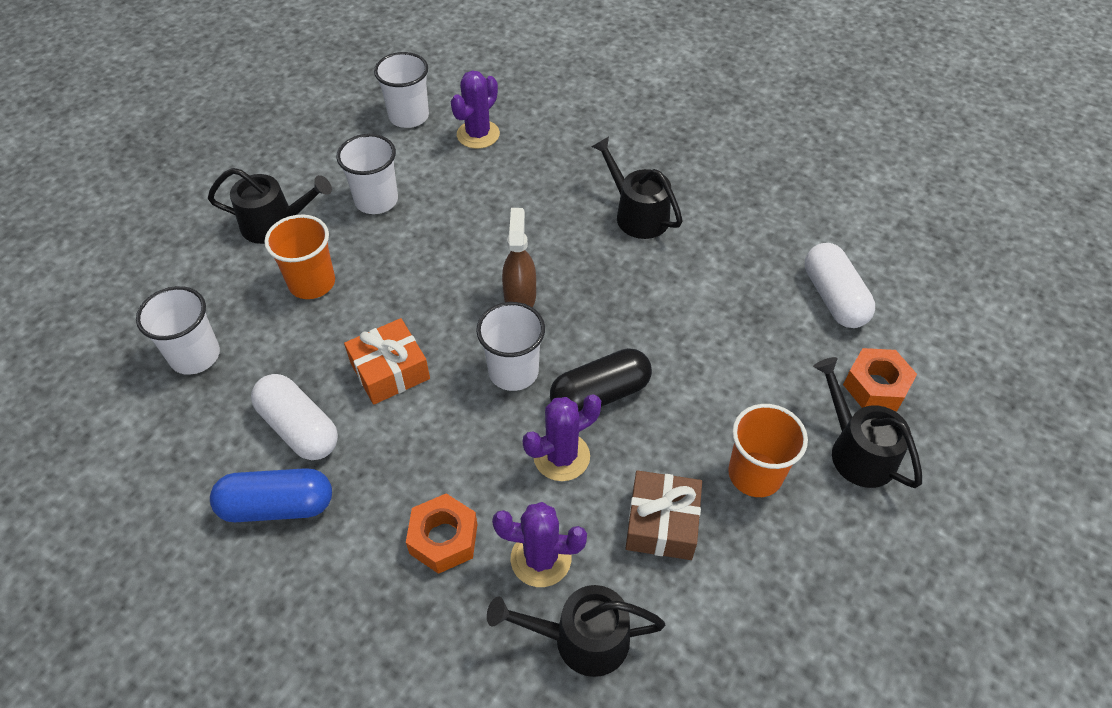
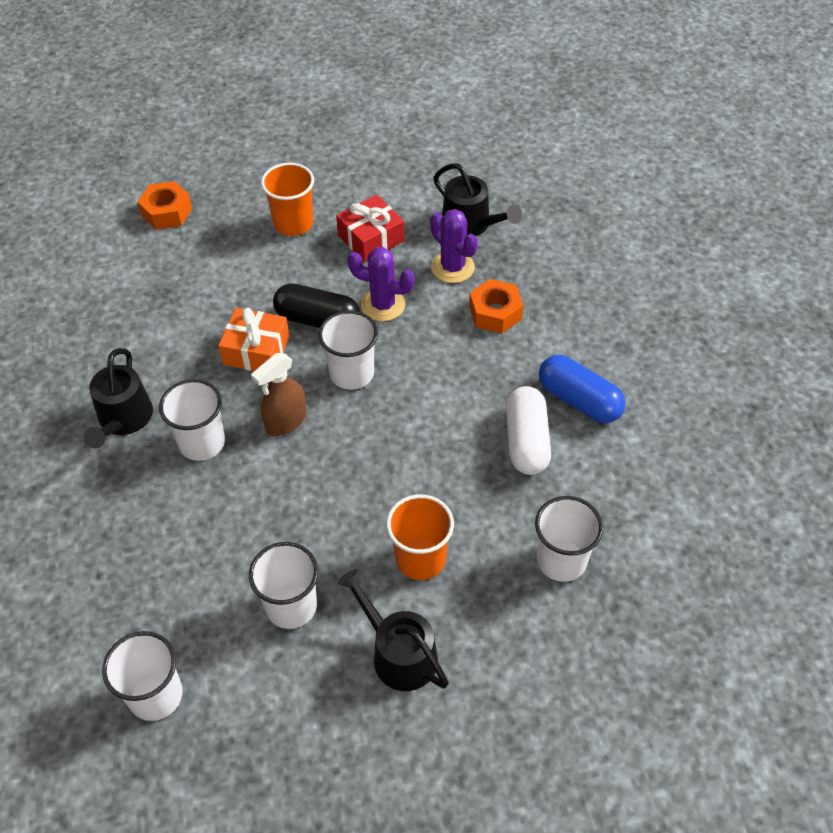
camera: 135 degrees left, 0 degrees up
(390, 371) = (430, 436): orange gift -> orange gift (256, 350)
(478, 134) = (127, 610): purple cactus -> none
(561, 240) = (202, 443): none -> white cup
(662, 523) = (371, 238): brown gift -> red gift
(833, 298) = (104, 267): white capsule -> none
(857, 451) = (227, 195): black watering can -> none

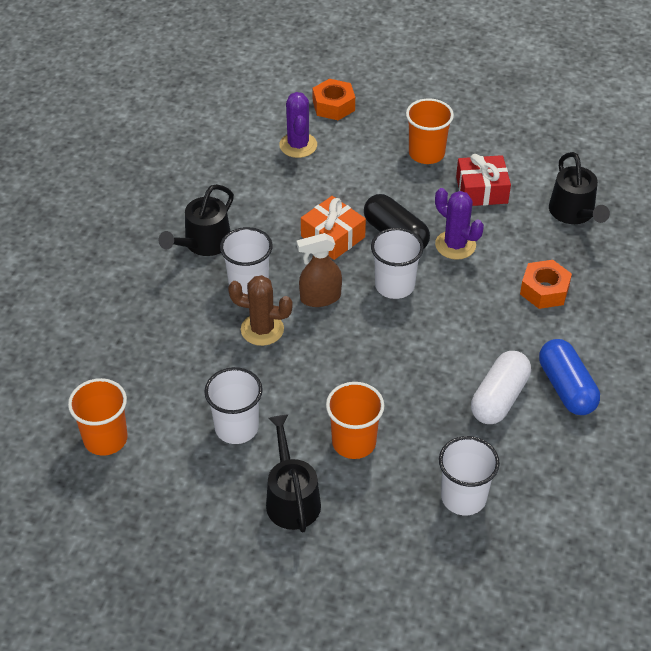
camera: 30 degrees right, 5 degrees down
(155, 695) = (105, 439): white cup -> orange cup
(248, 484) = (262, 329): none -> brown cactus
(452, 267) = (533, 240): purple cactus -> purple cactus (298, 145)

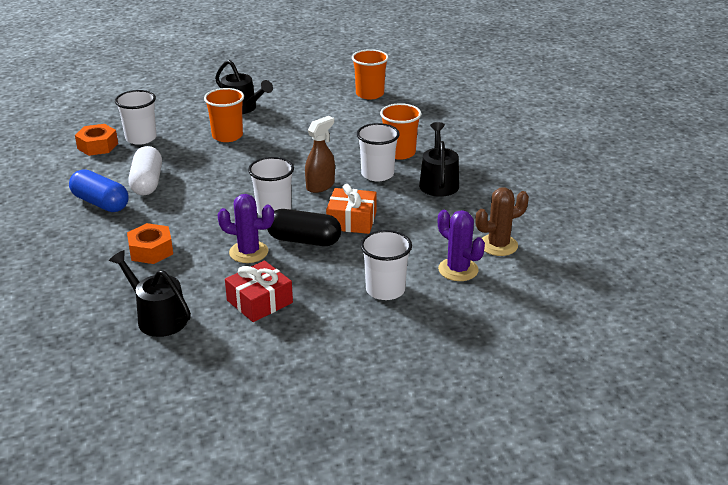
camera: 145 degrees right, 15 degrees down
(236, 427) = (303, 119): white cup -> white cup (385, 290)
(262, 329) = (340, 158): brown cactus -> brown cactus (498, 245)
(333, 106) = (471, 316): orange nut -> orange nut (97, 146)
(426, 153) = (339, 311): orange cup -> orange cup (399, 153)

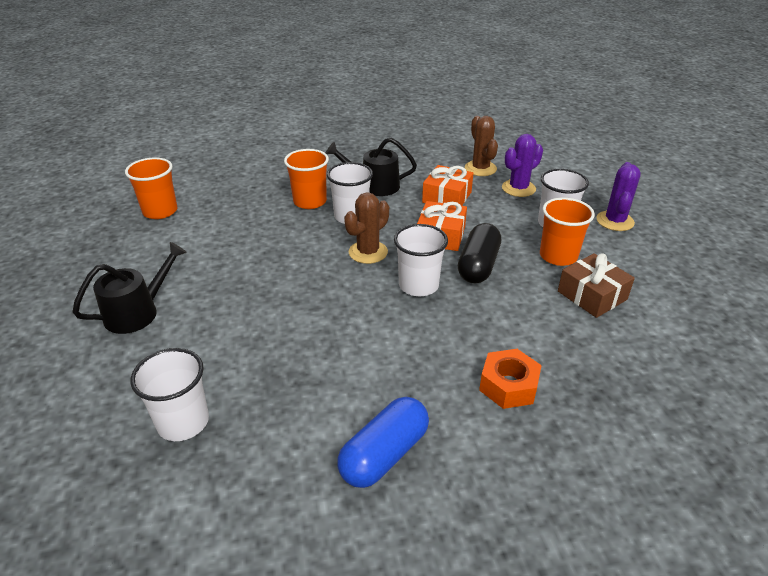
camera: 85 degrees left, 5 degrees up
(97, 146) = (187, 482): orange nut -> none
(147, 182) = (331, 403): white capsule -> none
(158, 317) = (642, 370): black watering can -> none
(227, 136) = (218, 325): orange cup -> orange cup (558, 256)
(248, 252) = (504, 303): purple cactus -> purple cactus (615, 221)
(259, 301) = (592, 295): red gift -> brown gift
(320, 185) = (368, 252): brown spray bottle -> brown cactus
(426, 223) = (447, 197): none -> orange gift

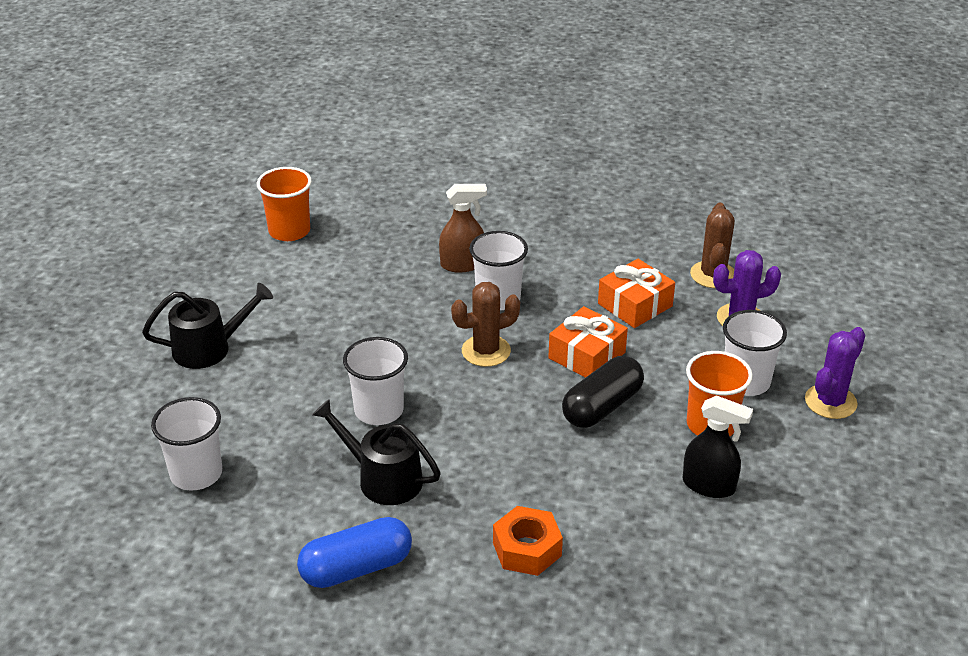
camera: 25 degrees right, 0 degrees up
(310, 201) = (462, 264): orange cup -> brown spray bottle
(374, 186) = (555, 263): black watering can -> black watering can (383, 478)
(418, 285) = (514, 409): white cup -> white cup (379, 410)
(592, 295) = (709, 485): brown gift -> black spray bottle

